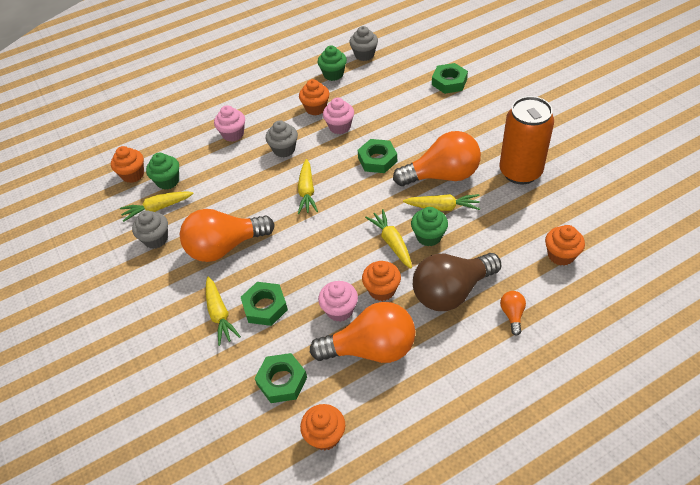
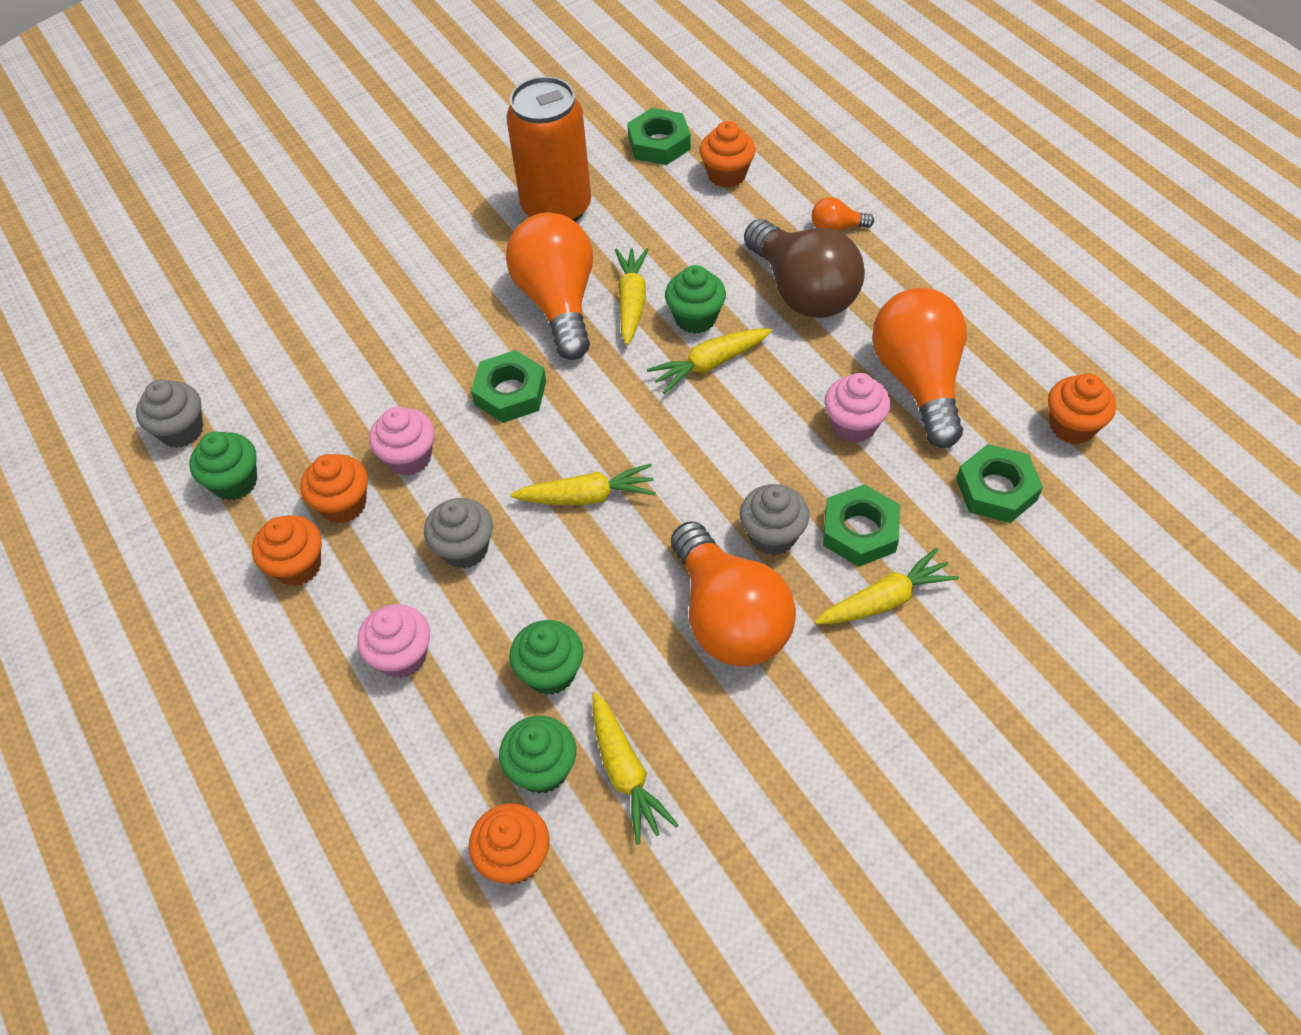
camera: 95 degrees left, 5 degrees up
(156, 239) = (713, 755): grey cupcake -> grey cupcake (772, 535)
(212, 182) = (550, 672): none -> green cupcake
(382, 290) = (808, 373): orange cupcake -> orange cupcake (297, 566)
(449, 82) = (309, 293): green nut -> green nut (659, 143)

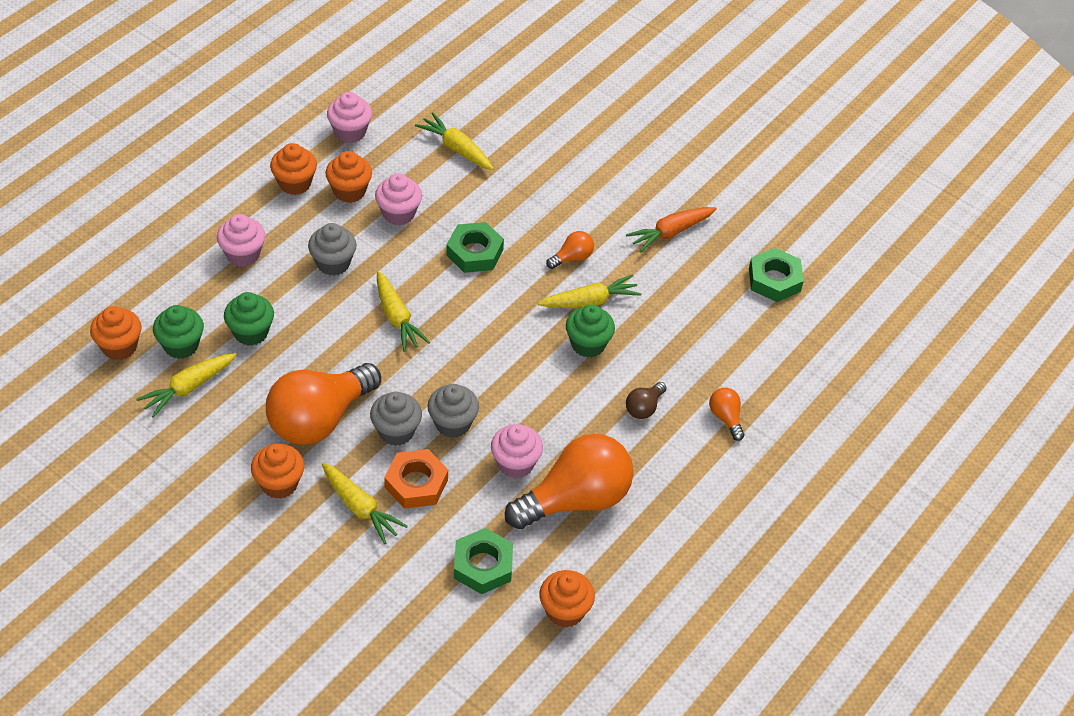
camera: 65 degrees right, 5 degrees down
(181, 430) = (382, 92): grey cupcake -> grey cupcake (452, 423)
(235, 482) = (350, 132): green cupcake -> pink cupcake
(557, 208) = (670, 233): orange can -> orange carrot
(558, 302) = (572, 258): orange light bulb -> orange light bulb, size x0.43
(709, 364) = (544, 362): yellow carrot -> yellow carrot (456, 148)
(726, 175) = (757, 332): orange cupcake -> orange cupcake (279, 484)
(803, 291) = (644, 408): brown light bulb -> brown light bulb, size x0.43
(860, 531) = (416, 483): green nut -> orange nut

